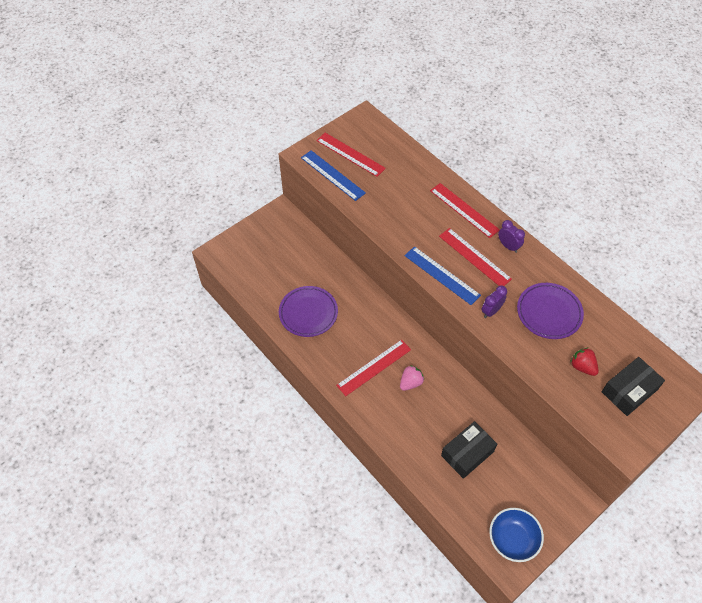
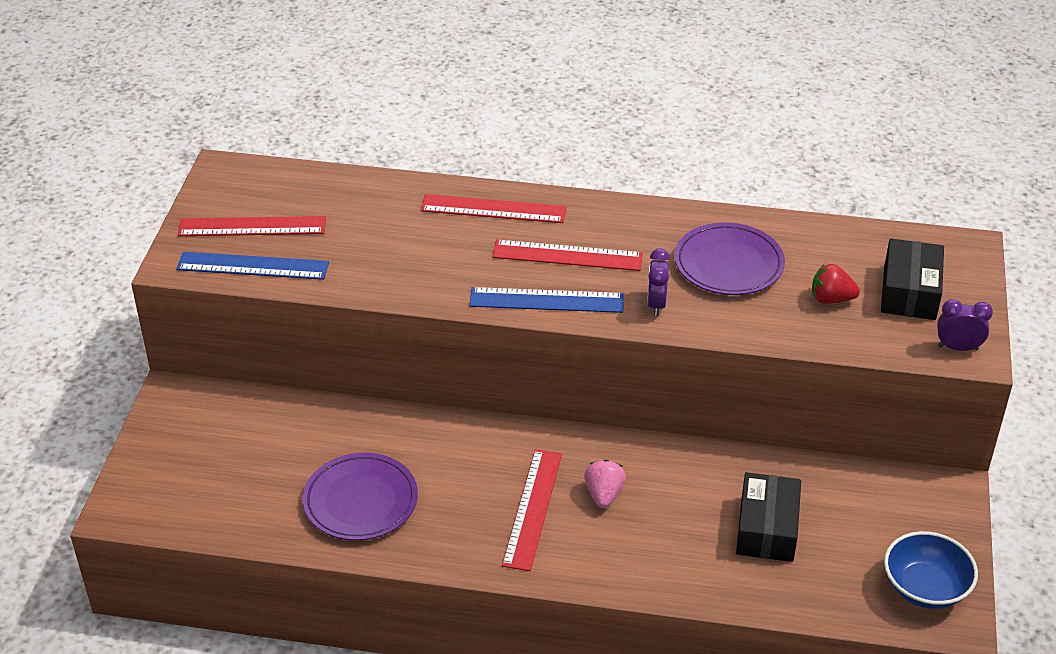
camera: 40 degrees left, 15 degrees down
(508, 246) = (597, 219): purple clock -> purple clock (958, 347)

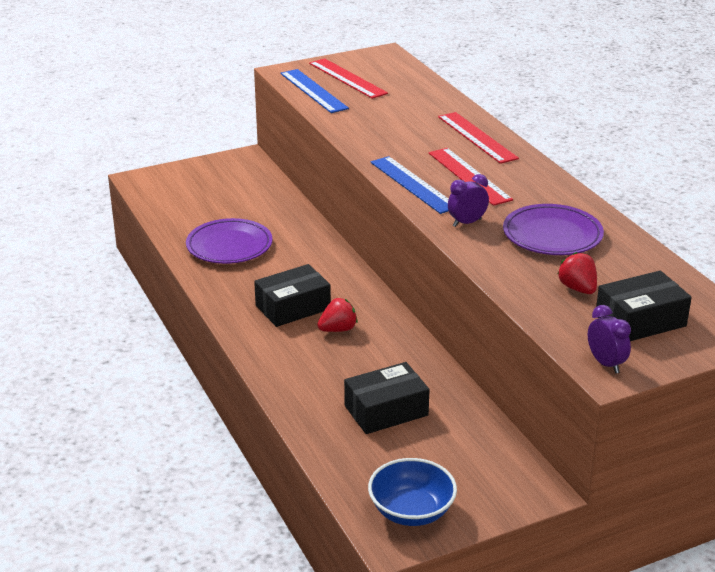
camera: 55 degrees right, 10 degrees down
(533, 508) = (293, 307): red ruler -> black box
(604, 494) = (338, 329): pink strawberry -> red strawberry

